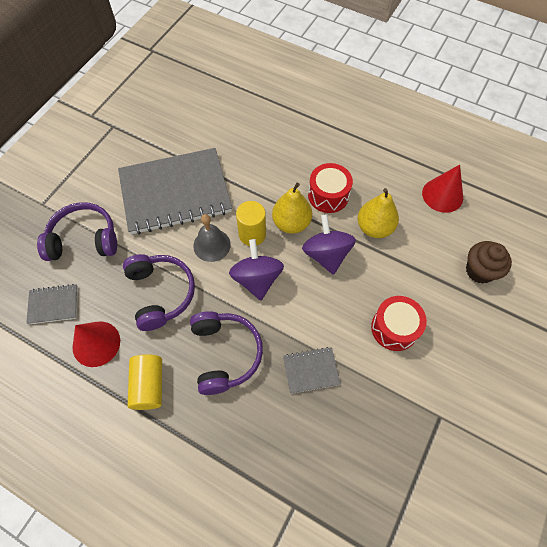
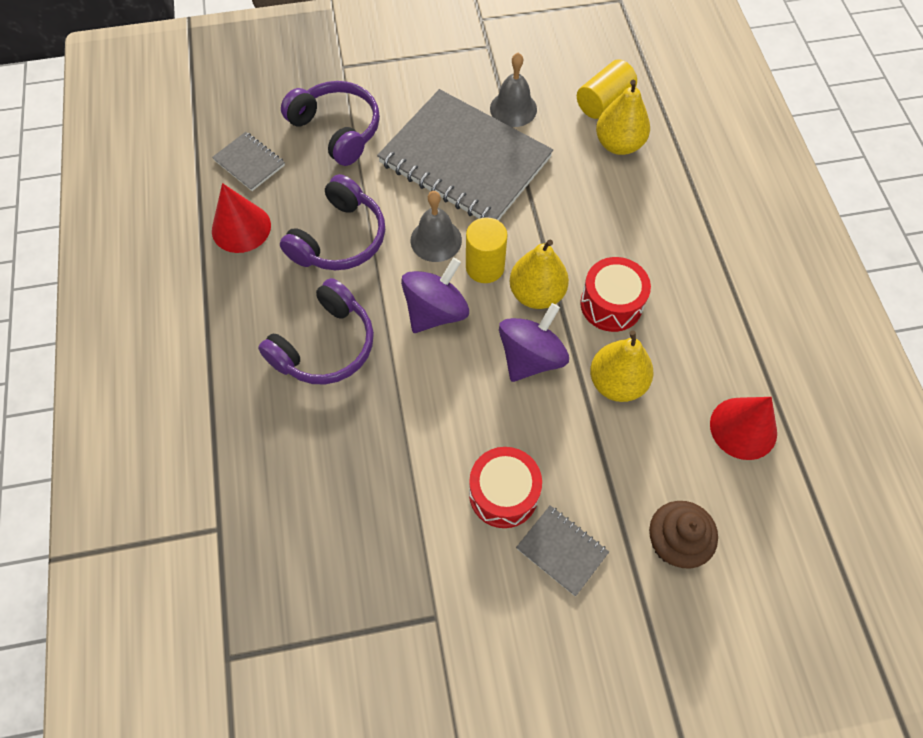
camera: 50 degrees right, 0 degrees up
(149, 385) = (236, 304): yellow cylinder -> yellow cylinder (604, 102)
(167, 146) = (513, 108): none -> grey bell
(239, 119) = (618, 144): none -> yellow pear
(311, 370) = (376, 441): grey notebook -> grey notebook (562, 550)

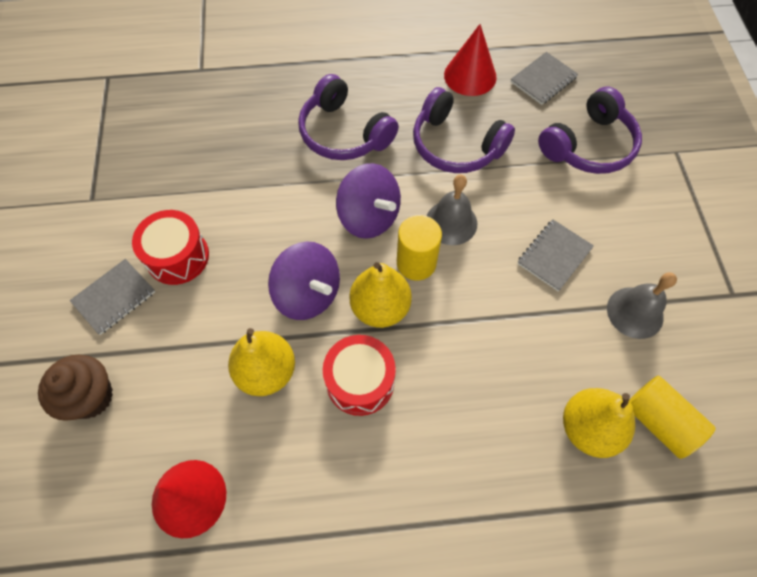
camera: 95 degrees right, 0 degrees up
(465, 160) = (554, 256): grey notebook -> grey notebook, size x0.42

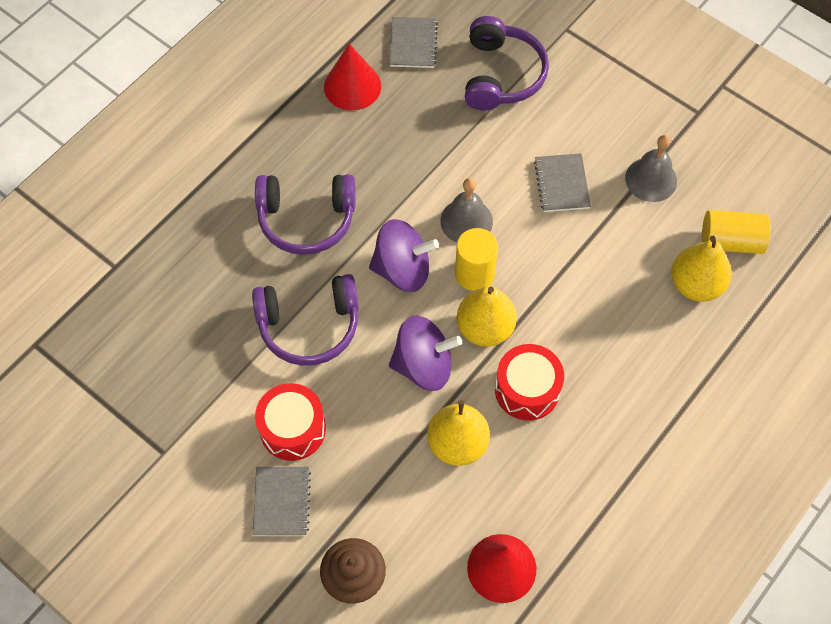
camera: 45 degrees left, 0 degrees up
(456, 145) = (404, 156): purple headphones -> purple headphones (309, 326)

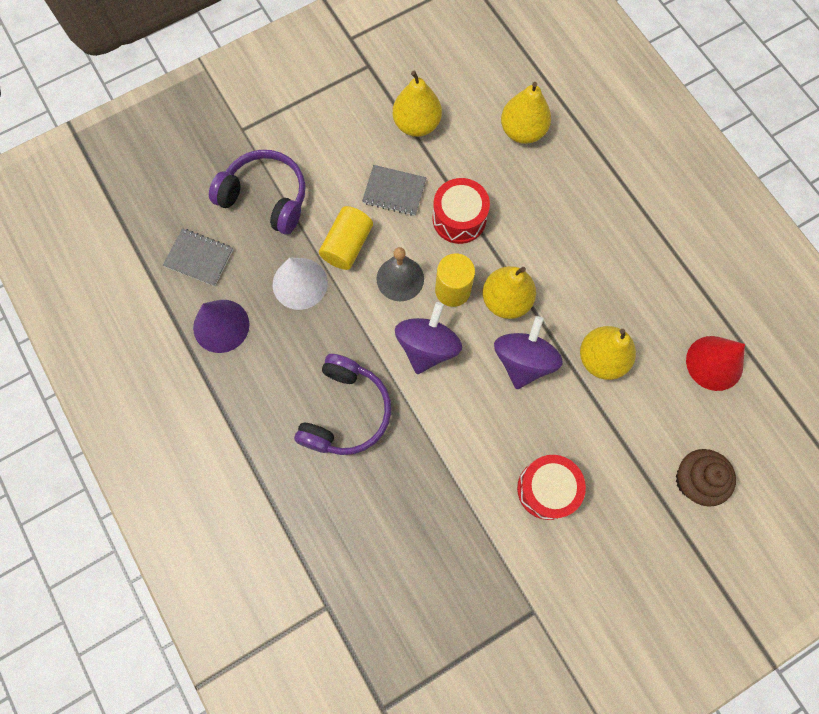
camera: 70 degrees left, 10 degrees up
(282, 502) = (610, 519): grey notebook -> none
(309, 326) = (453, 444): purple headphones -> none
(352, 86) = (221, 326): red cone -> purple cone
(423, 135) = (300, 283): none -> white cone
(527, 390) = (571, 288): red drum -> red drum (459, 218)
(651, 179) = (416, 124): grey bell -> yellow pear
(730, 241) = (494, 91): yellow cylinder -> yellow cylinder (347, 245)

